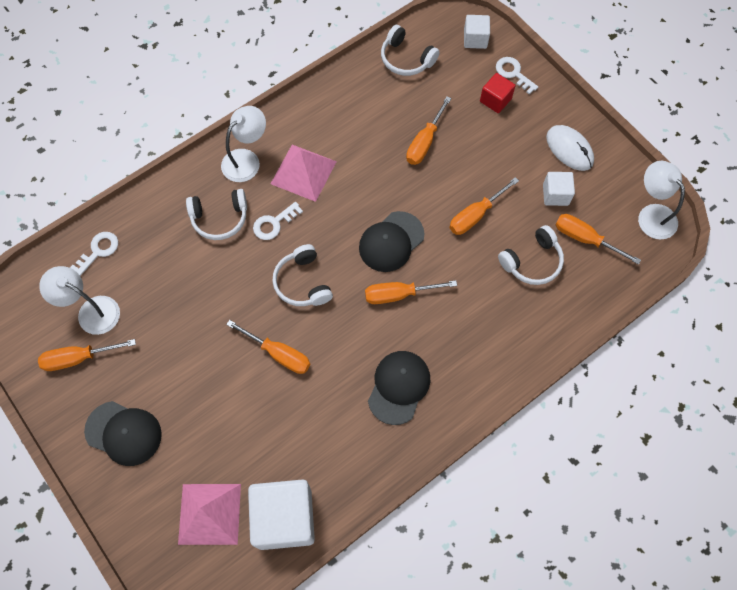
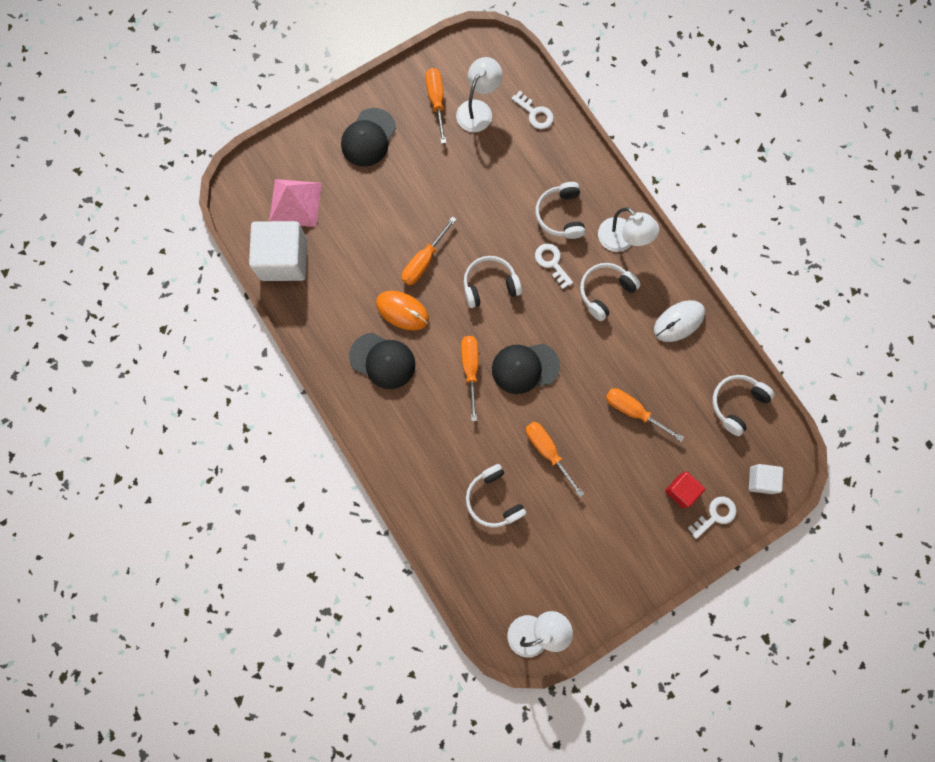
camera: 95 degrees right, 10 degrees up
(303, 172) = (605, 292): pink pyramid -> white headphones
(339, 371) = (402, 311): none -> orange mouse
(391, 242) = (525, 367): black cap -> black cap turned 60 degrees counterclockwise
(555, 195) = (565, 535): white cube -> none
(569, 149) = (617, 559): white mouse -> white mouse (678, 321)
(584, 238) = (514, 556): orange screwdriver -> none

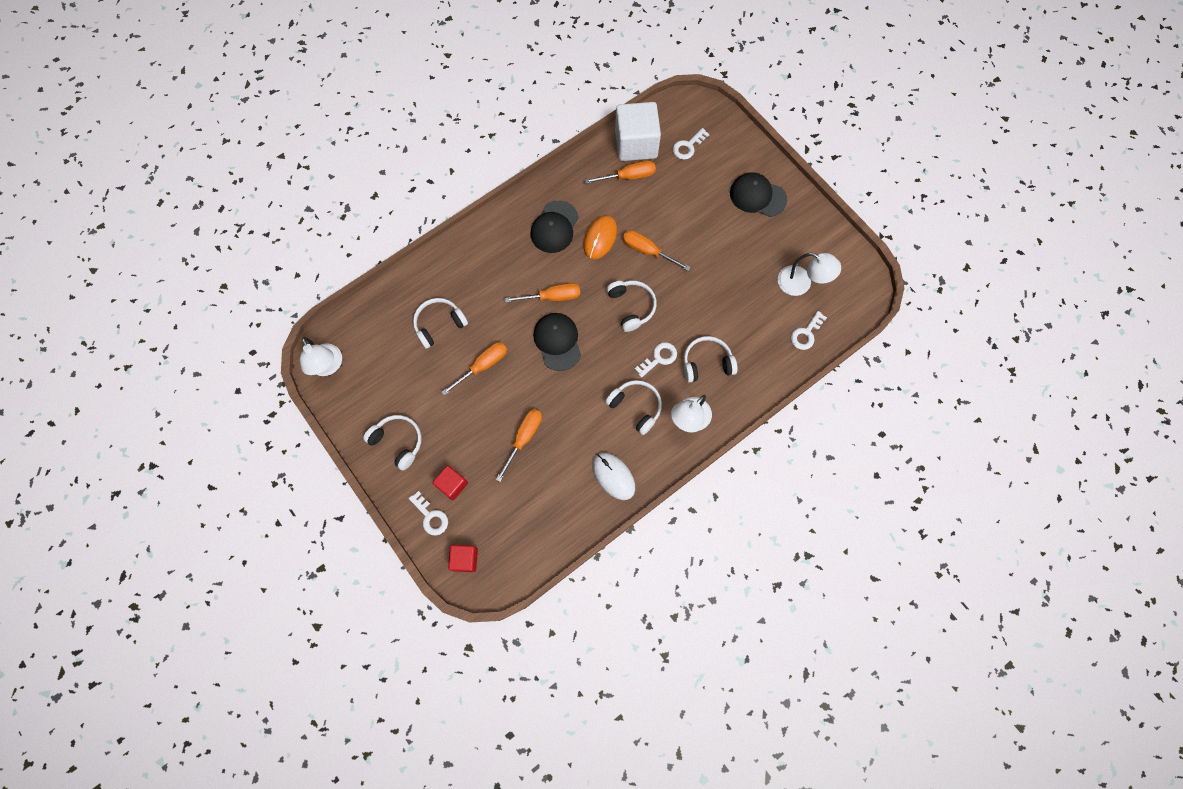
camera: 85 degrees right, 5 degrees down
(295, 203) = (688, 146): pink pyramid -> white key
(436, 101) = (803, 248): orange screwdriver -> orange screwdriver (629, 176)
(737, 403) = (537, 534): white headphones -> white headphones (398, 442)
(761, 480) = (465, 559): white cube -> red cube

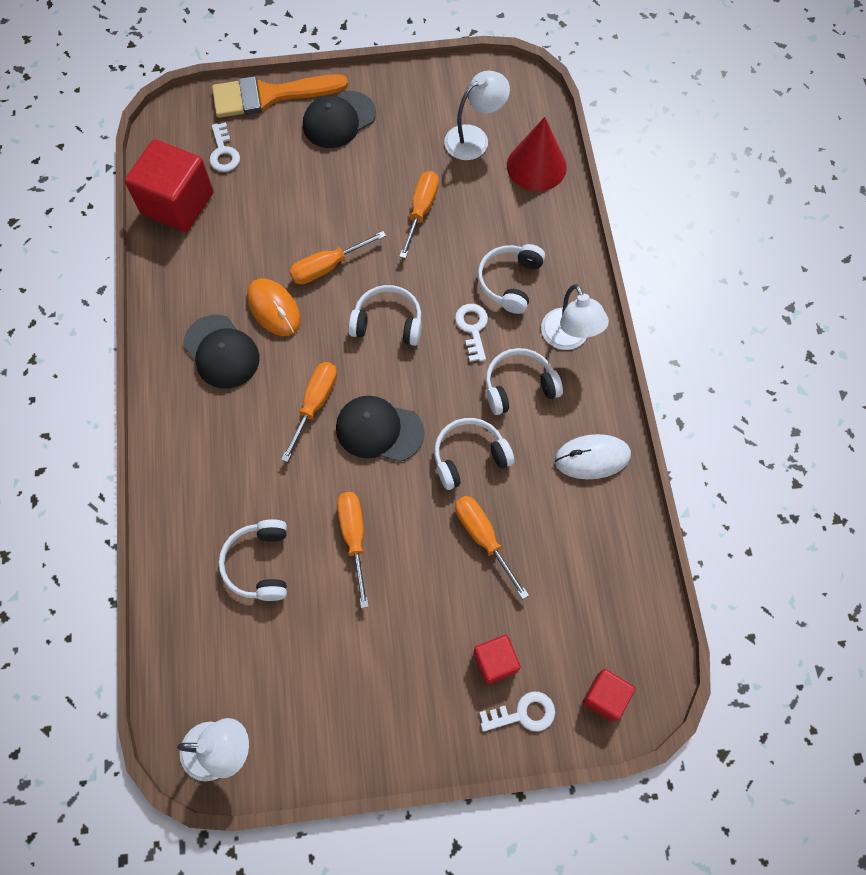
camera: 60 degrees left, 5 degrees down
(398, 442) = (393, 706): white headphones -> white headphones (469, 457)
(629, 176) = (215, 234): orange screwdriver -> orange screwdriver (421, 210)
(636, 144) = (177, 203): white cube -> red cube
(747, 146) = (269, 96): none -> orange brush
(806, 333) = (536, 166): white key -> red cone

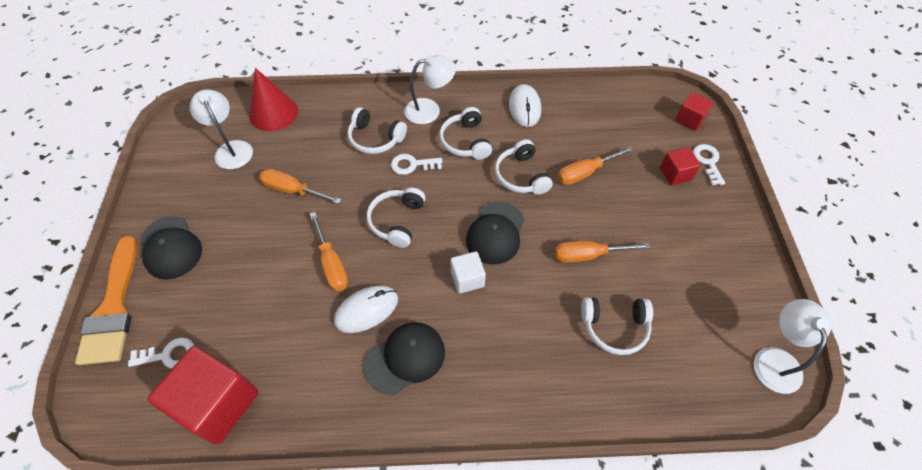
camera: 85 degrees left, 10 degrees down
(274, 309) = (366, 310): orange mouse -> white mouse
(315, 403) = (467, 279): orange screwdriver -> white cube

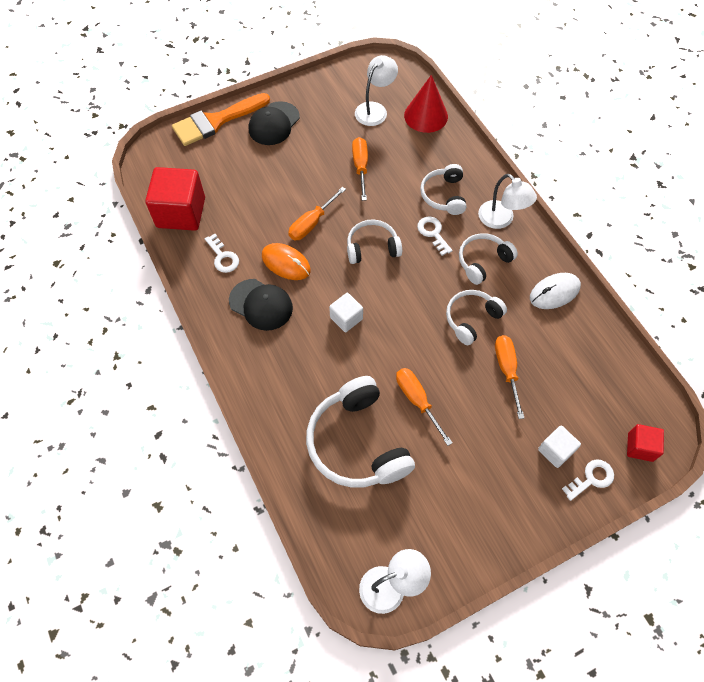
camera: 65 degrees right, 5 degrees up
(168, 355) = (199, 168): white key -> white key (223, 257)
(366, 310) = (286, 263): white mouse -> orange mouse
(495, 233) = (400, 321): black cap -> none
(584, 173) = (506, 369): orange screwdriver -> orange screwdriver turned 45 degrees clockwise
(614, 327) = (357, 442): white headphones -> white headphones, size x1.72
(675, 174) = (555, 450): red cube -> white cube

